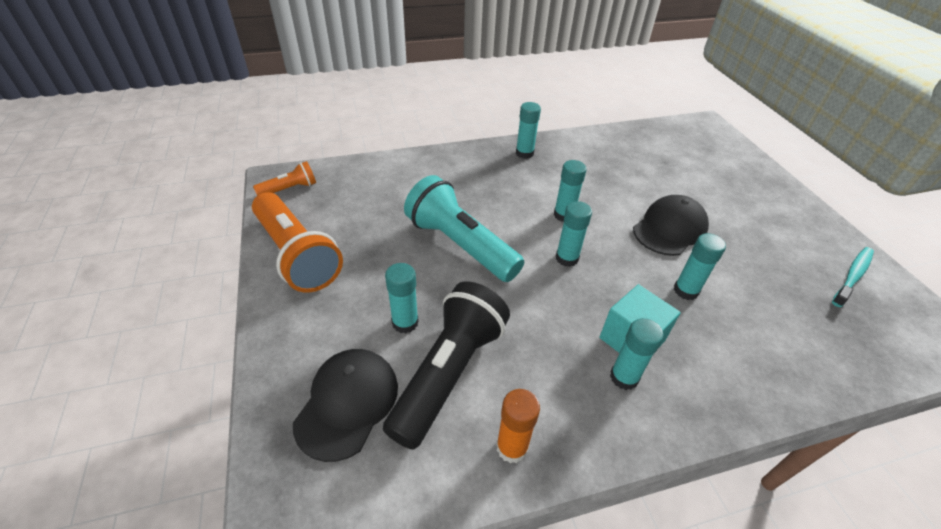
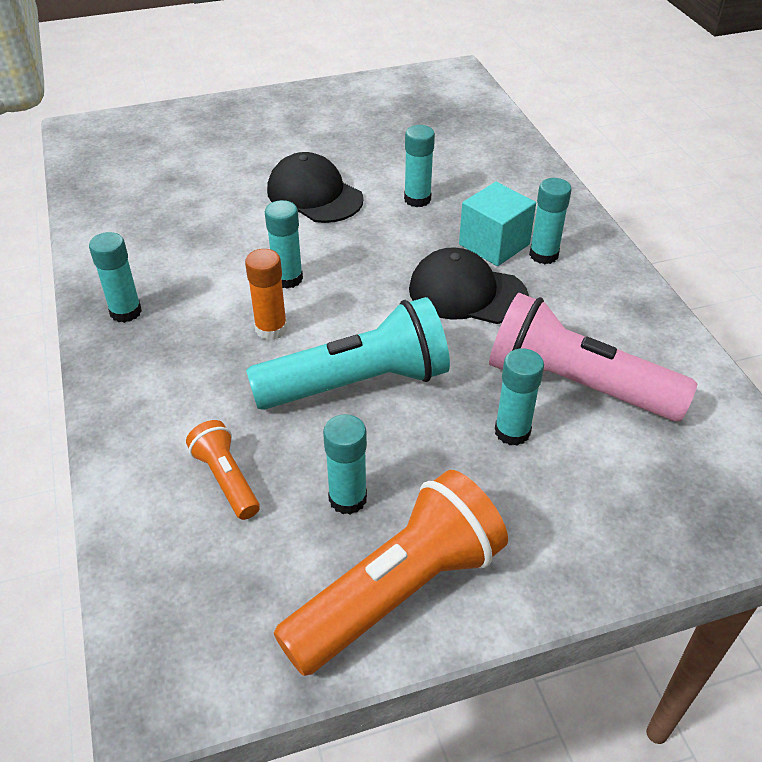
camera: 90 degrees left, 0 degrees up
(290, 189) = (201, 655): orange flashlight -> orange flashlight (226, 479)
(347, 403) = (646, 473): black cap -> black cap (467, 293)
(448, 372) = (576, 385): black flashlight -> pink flashlight
(460, 245) = (357, 383): turquoise flashlight -> turquoise flashlight turned 150 degrees counterclockwise
(512, 447) = (648, 335): orange glue stick -> orange glue stick (271, 329)
(567, 258) = (375, 281): turquoise glue stick -> turquoise glue stick (347, 498)
(852, 276) = (381, 98): turquoise toothbrush -> none

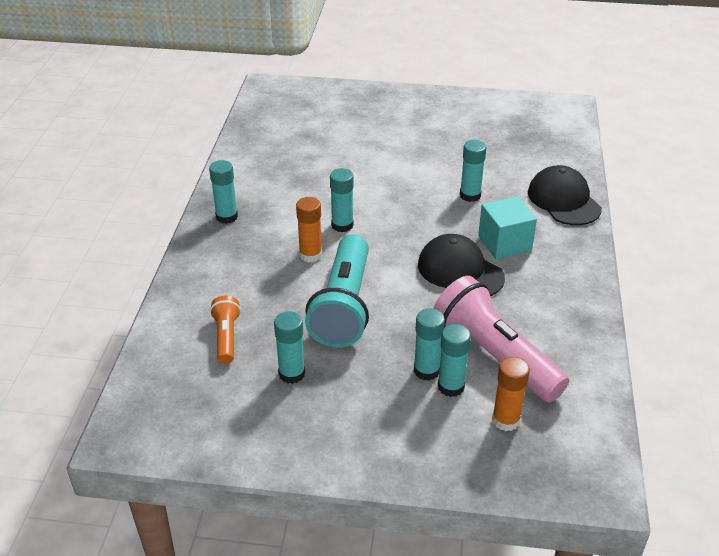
camera: 25 degrees right, 5 degrees down
(314, 195) = (397, 172): black cap -> black cap (564, 200)
(357, 383) = (344, 306): turquoise flashlight -> turquoise flashlight turned 90 degrees clockwise
(397, 592) = (286, 436): orange flashlight -> none
(543, 255) = (537, 261): turquoise glue stick -> turquoise glue stick (451, 386)
(644, 461) = (506, 420): none -> orange glue stick

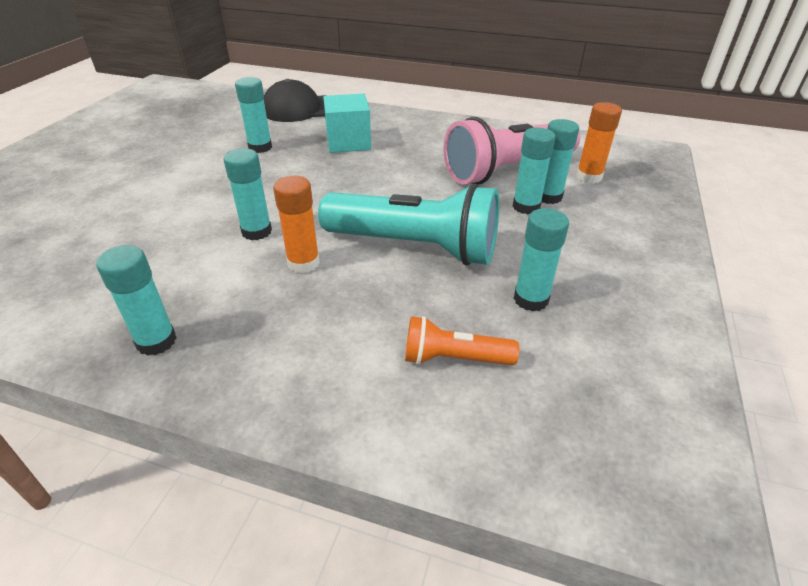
camera: 80 degrees left, 0 degrees up
(460, 271) = (380, 169): black cap -> none

